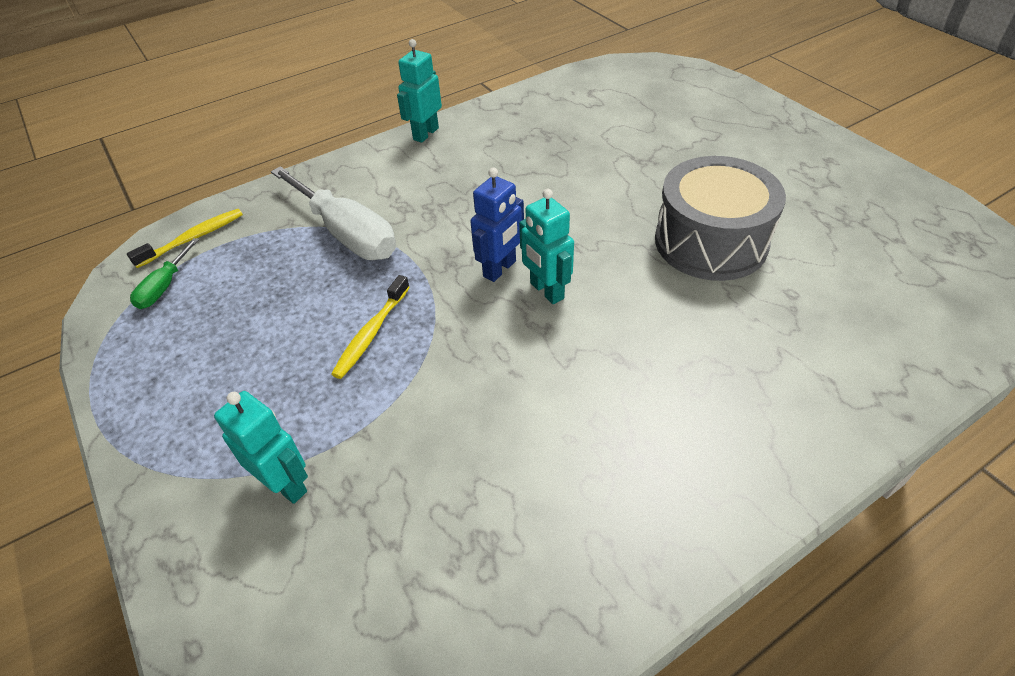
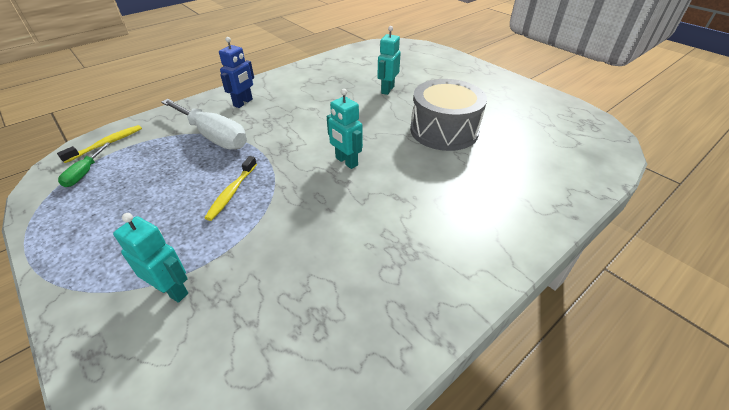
camera: 10 degrees left, 5 degrees down
(425, 134) = (263, 81): turquoise robot -> turquoise robot (387, 90)
(500, 269) = (315, 151): blue robot -> blue robot (243, 103)

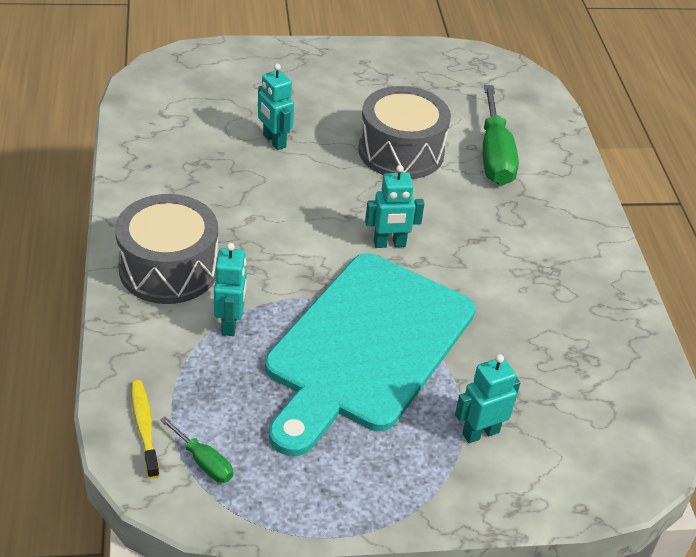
camera: 60 degrees left, 0 degrees up
(213, 136) = (230, 323): white screwdriver -> turquoise robot
(232, 192) = (366, 347): yellow toothbrush -> turquoise cutting board
(243, 103) = (168, 268): blue robot -> grey drum
(503, 168) = (494, 155): none -> green screwdriver

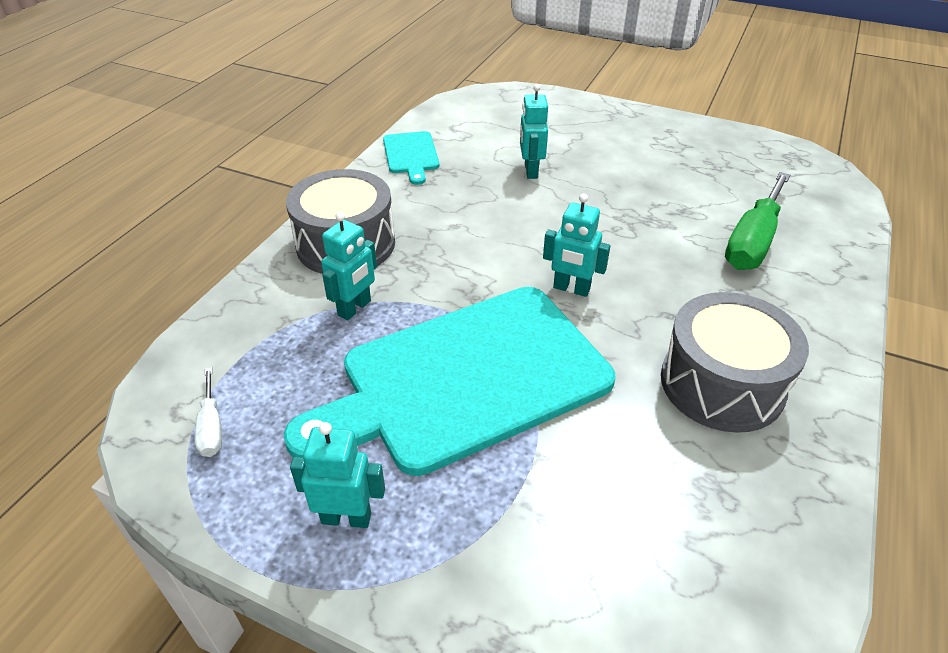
camera: 35 degrees right, 0 degrees up
(144, 427) = (195, 371): yellow toothbrush -> none
(148, 157) = (411, 155): none -> turquoise cutting board
(203, 462) = (211, 427): green screwdriver -> white screwdriver
(401, 151) = (649, 211): grey drum -> grey drum (722, 384)
(480, 433) = (518, 528): turquoise robot -> turquoise robot (346, 518)

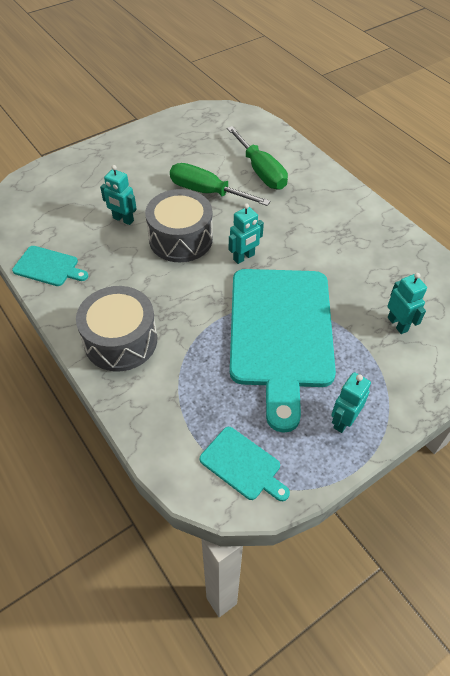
camera: 60 degrees left, 10 degrees up
(211, 427) = (243, 465): white screwdriver -> turquoise cutting board
(355, 308) = (188, 359): turquoise robot -> turquoise robot (397, 324)
(652, 212) = (207, 192): none -> green screwdriver
(722, 384) = (345, 240): grey drum -> grey drum (181, 239)

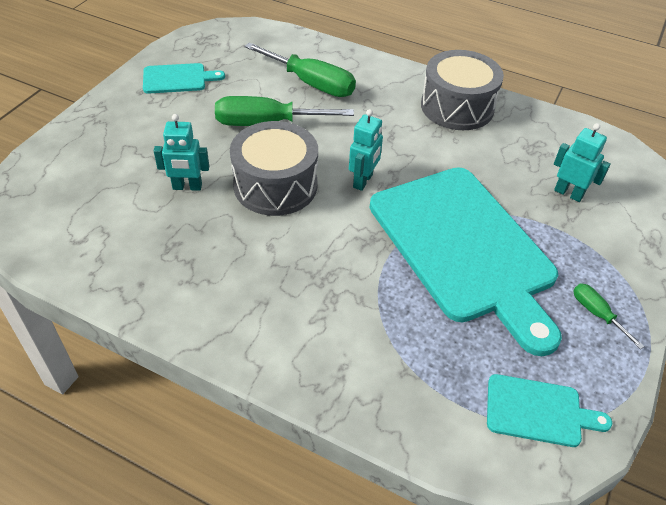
camera: 30 degrees left, 5 degrees down
(48, 267) = (129, 278): turquoise cutting board -> turquoise cutting board (178, 79)
(120, 340) = (291, 331): grey drum -> grey drum (457, 107)
(343, 420) = (597, 314): turquoise robot -> green screwdriver

